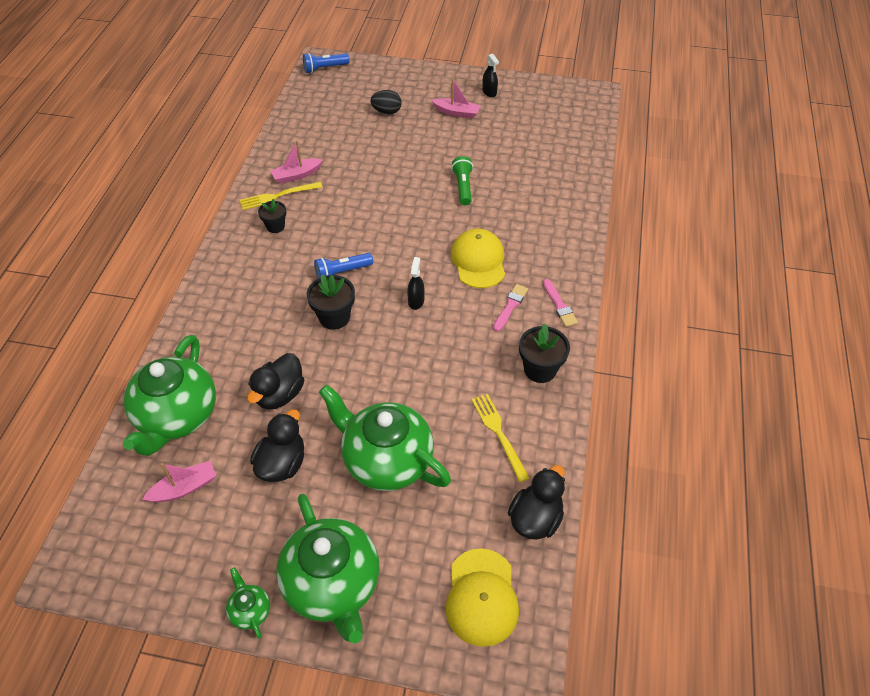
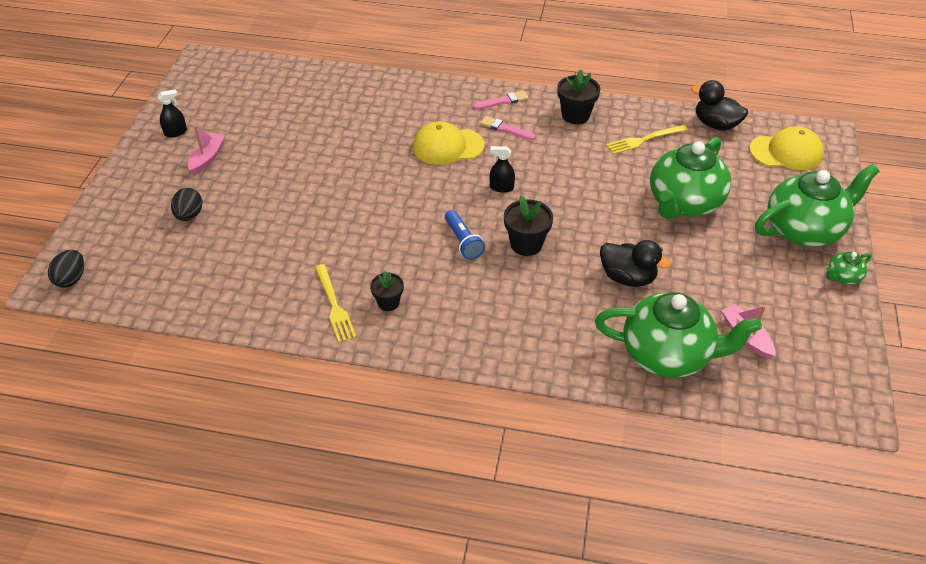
camera: 90 degrees left, 5 degrees down
(282, 464) = (703, 269): black duck -> none
(296, 175) = (297, 291): pink boat -> none
(324, 68) = (71, 279): blue flashlight -> black egg
(463, 187) = (338, 155): green flashlight -> none

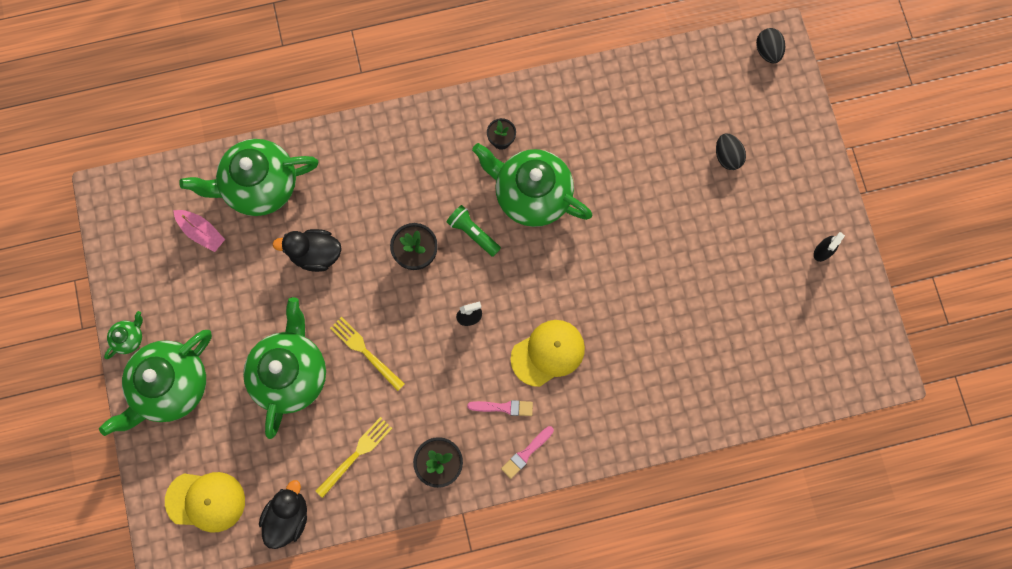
camera: 155 degrees right, 30 degrees up
(207, 158) = (765, 231): pink boat -> none
(334, 306) = (542, 118): yellow fork -> yellow fork (364, 351)
(388, 250) = (531, 195): none -> green teapot
(463, 241) = (472, 233): blue flashlight -> green flashlight
(715, 124) = (288, 516): black duck -> black duck turned 75 degrees counterclockwise
(786, 152) = (205, 501): yellow cap -> yellow cap turned 150 degrees counterclockwise

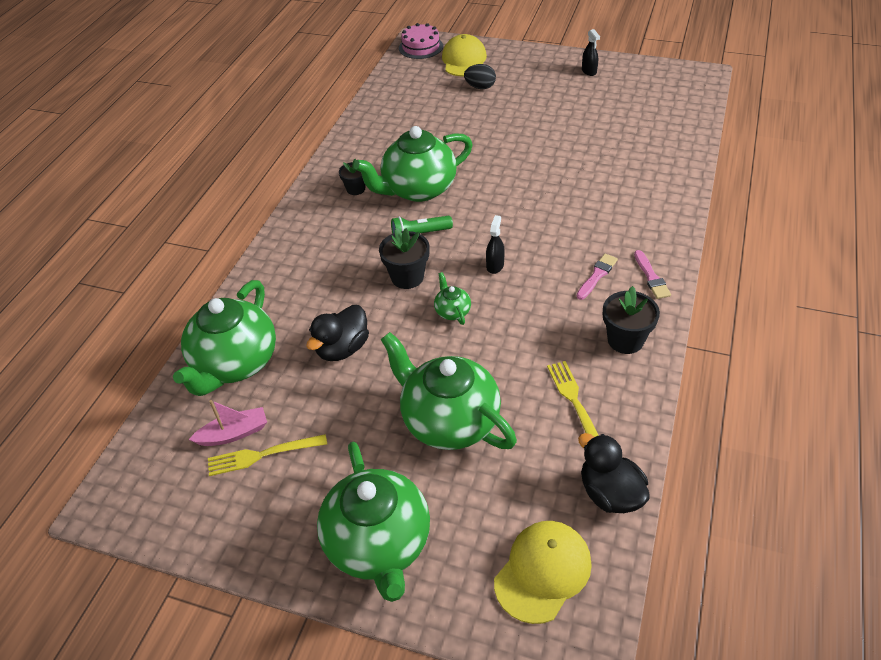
camera: 55 degrees left, 30 degrees down
(129, 338) = (287, 563): green teapot -> green teapot (452, 311)
(364, 351) = (470, 351): yellow fork -> yellow fork (262, 455)
(548, 353) = (565, 230): yellow cap -> yellow cap (464, 60)
(767, 51) = (421, 47): black egg -> pink cake

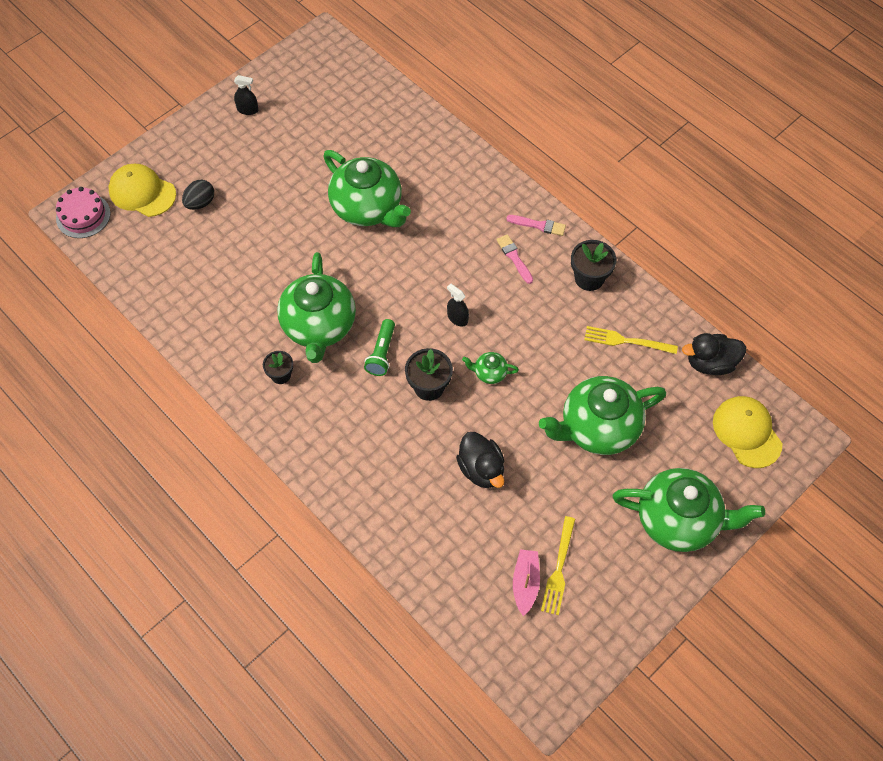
camera: 65 degrees left, 15 degrees up
(235, 363) = (448, 557): green teapot -> green teapot (368, 208)

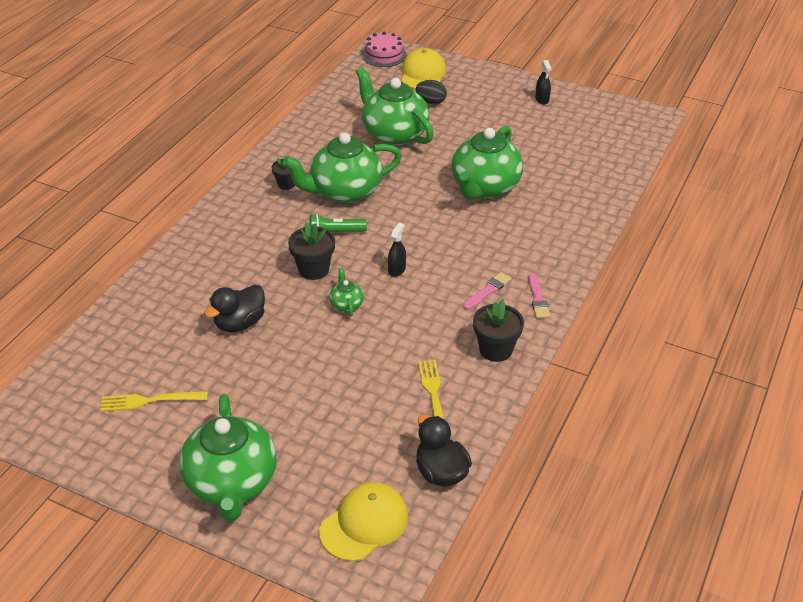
camera: 70 degrees right, 20 degrees down
(525, 583) = (128, 380): pink boat -> none
(598, 428) = (318, 395): green teapot -> green teapot (394, 134)

